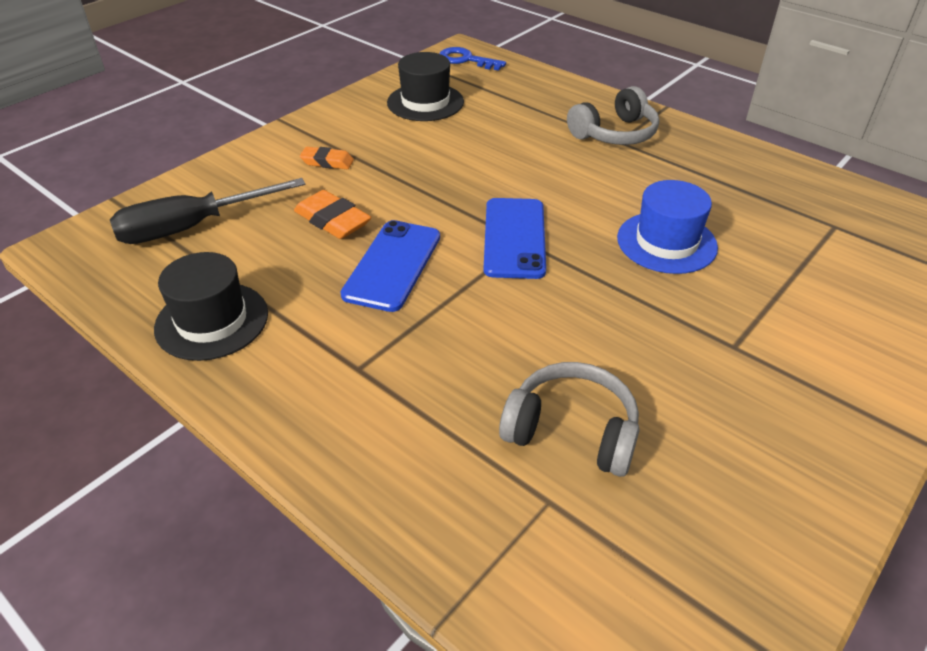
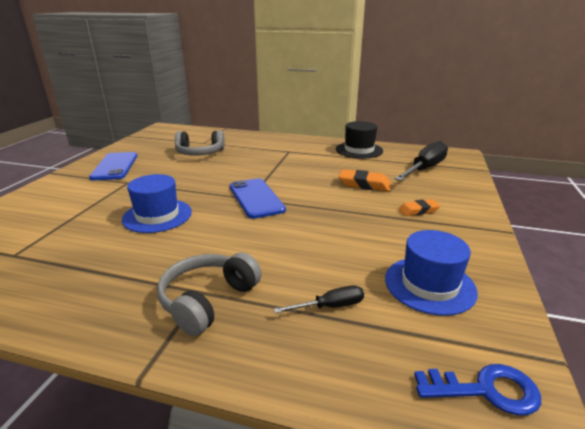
camera: 155 degrees right, 15 degrees down
(393, 265) = (310, 176): blue phone -> blue phone (115, 166)
(425, 102) = (429, 285): black hat -> blue hat
(518, 108) = (330, 306): none -> black screwdriver

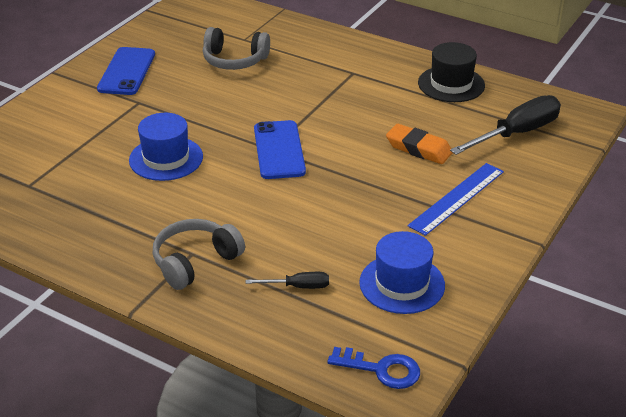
camera: 15 degrees right, 10 degrees up
(418, 210) = (456, 198): orange eraser -> blue ruler

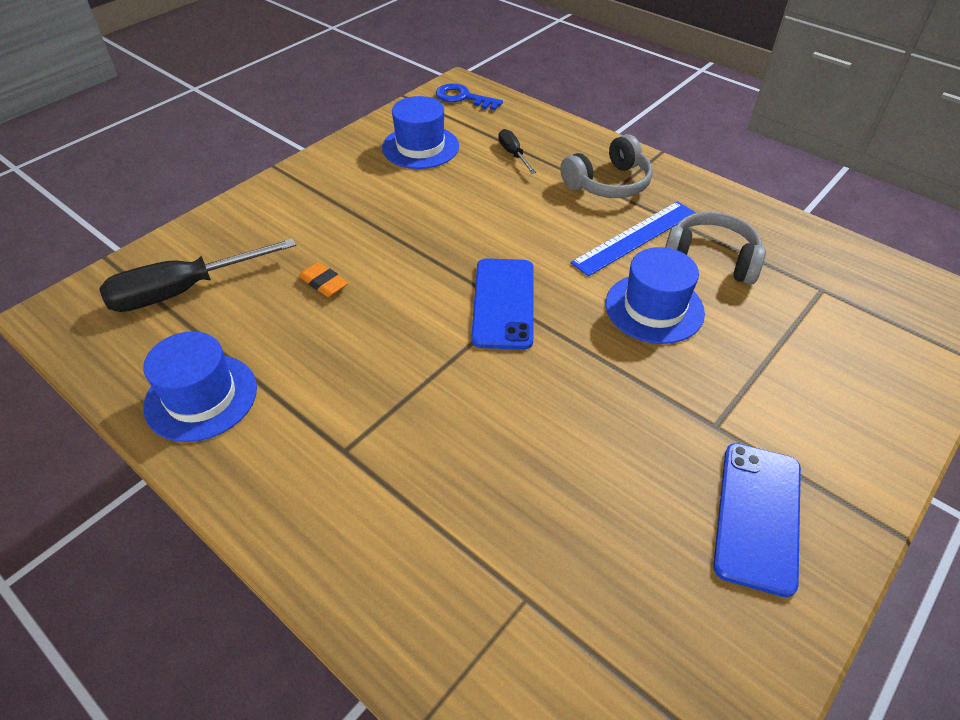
camera: 170 degrees left, 10 degrees up
(234, 60) = (551, 521): grey headphones -> grey headphones (710, 259)
(298, 286) = (513, 154): black screwdriver -> black screwdriver turned 60 degrees clockwise
(418, 149) = (324, 283): orange eraser -> orange eraser, size x0.65
(451, 84) = (201, 397): black hat -> blue hat
(456, 198) = (320, 216): blue ruler -> blue ruler (635, 237)

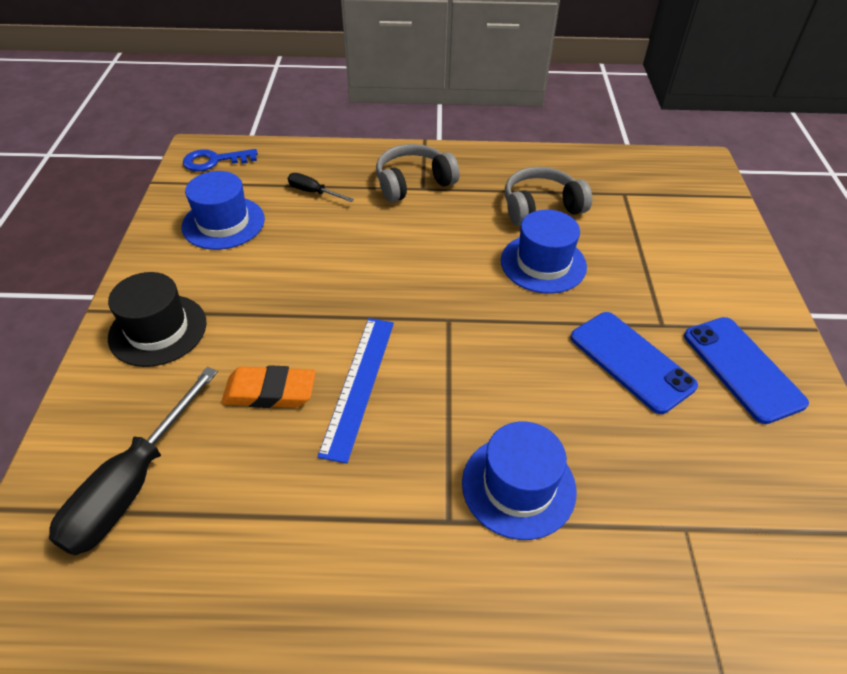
camera: 40 degrees left, 0 degrees up
(201, 397) = (270, 569): blue hat -> blue hat (518, 486)
(299, 201) = (158, 330): none -> black hat
(324, 283) = (270, 392): orange eraser -> orange eraser, size x1.53
(503, 303) = (438, 320): blue phone -> blue phone (631, 361)
(608, 183) = (413, 183): grey headphones -> grey headphones turned 135 degrees counterclockwise
(635, 237) = (476, 216): blue ruler -> blue ruler (359, 385)

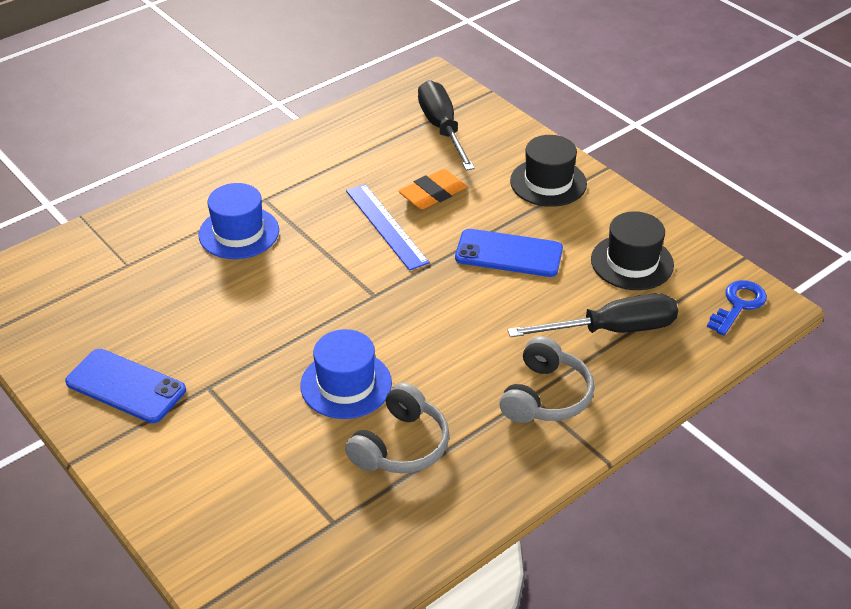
camera: 140 degrees right, 5 degrees down
(223, 223) = (632, 262): blue hat -> black hat
(313, 192) = (612, 330): black screwdriver -> black screwdriver, size x2.02
(631, 361) = (216, 343): blue phone -> blue phone (509, 253)

